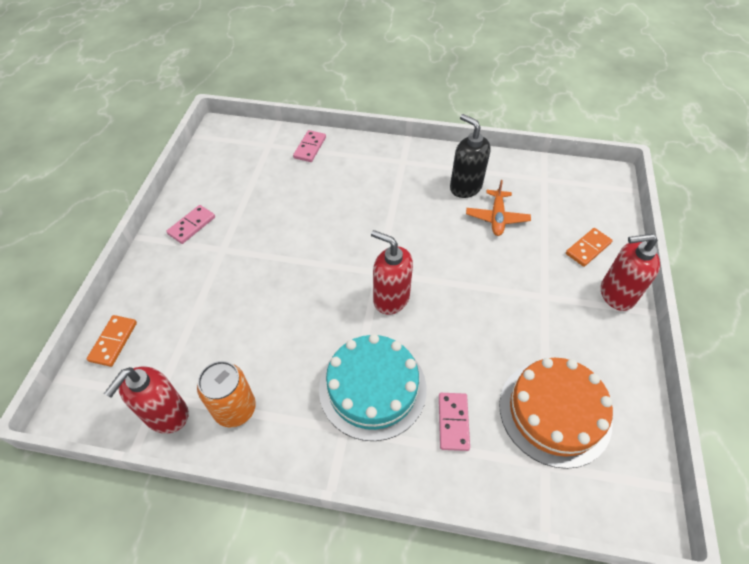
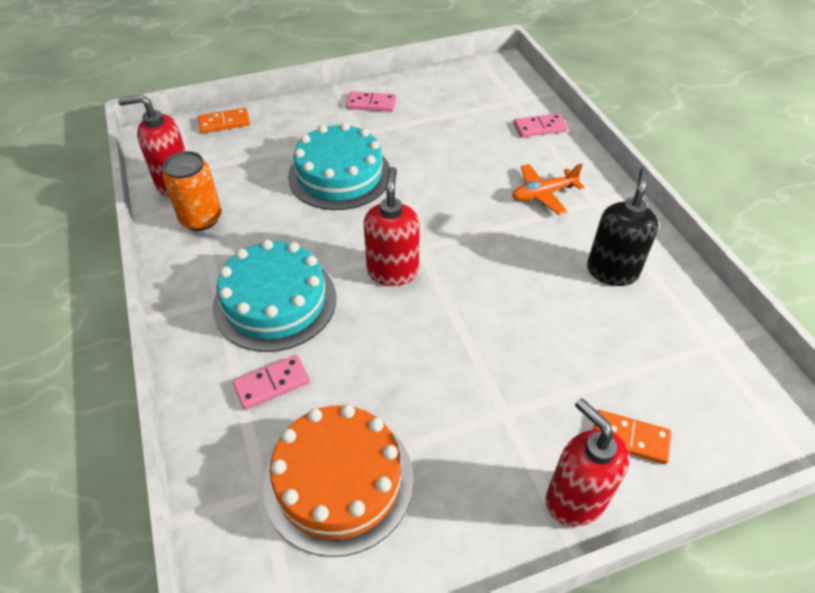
camera: 60 degrees right, 5 degrees down
(261, 285) = (339, 175): none -> turquoise cake
(497, 217) = (591, 319): orange plane -> orange plane (543, 194)

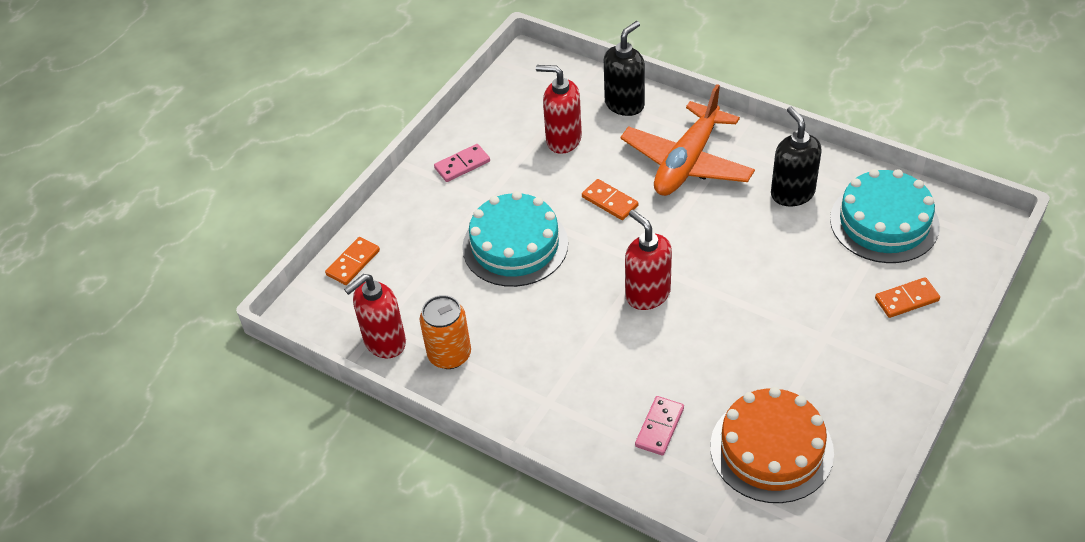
camera: 35 degrees left, 0 degrees up
(275, 301) = (591, 374): turquoise cake -> turquoise cake (884, 222)
(446, 186) = (610, 201): none -> orange domino
(539, 128) = (624, 104): pink domino -> black soap dispenser
(543, 194) = (687, 162): orange plane -> orange plane, size x1.86
(575, 499) = (911, 357): red soap dispenser -> red soap dispenser (563, 140)

